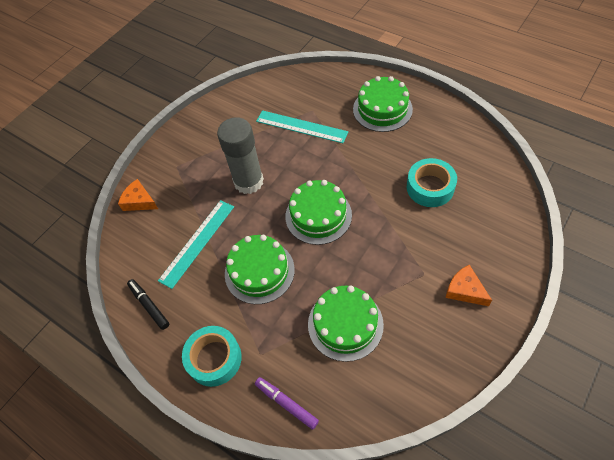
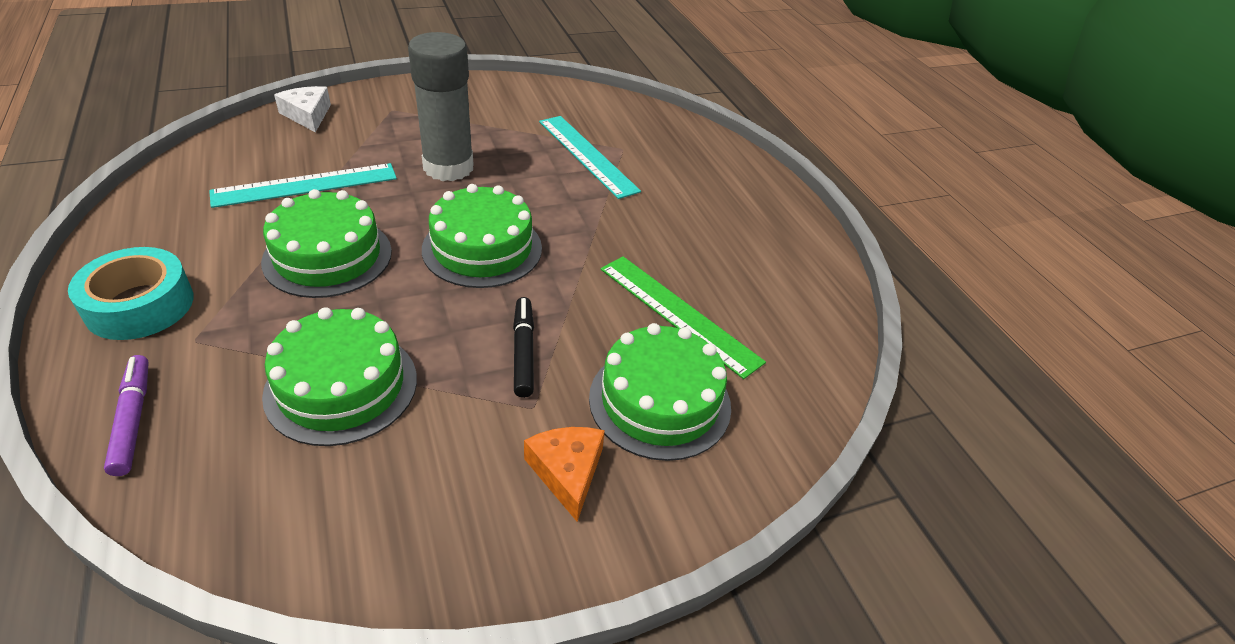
camera: 25 degrees right, 15 degrees down
(139, 201) = (308, 115): orange cheese -> white cheese
(149, 305) = (164, 207): black marker -> black marker (523, 351)
(382, 109) = (719, 196): green cake -> green cake (660, 401)
(430, 187) = (678, 314): turquoise tape -> green ruler

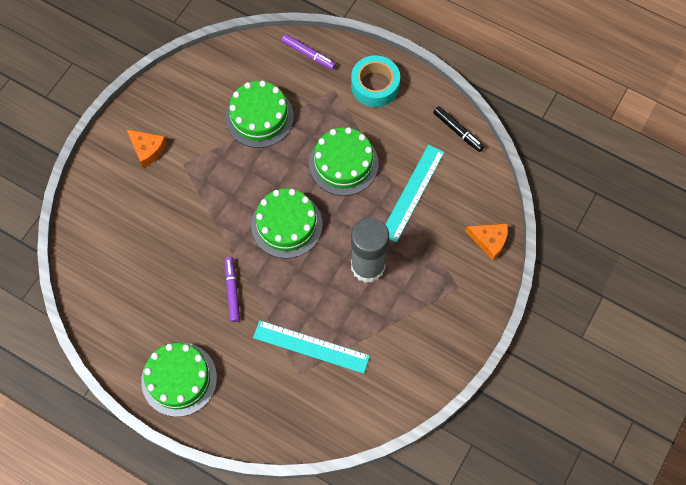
camera: 145 degrees right, 25 degrees up
(308, 115) = (489, 241): white cheese -> orange cheese
(523, 351) = (210, 185): black marker -> black marker (458, 131)
(621, 236) = (232, 291): none -> purple marker
(660, 401) = (137, 205): green cake -> green cake (179, 379)
(678, 314) = (164, 259): green ruler -> none

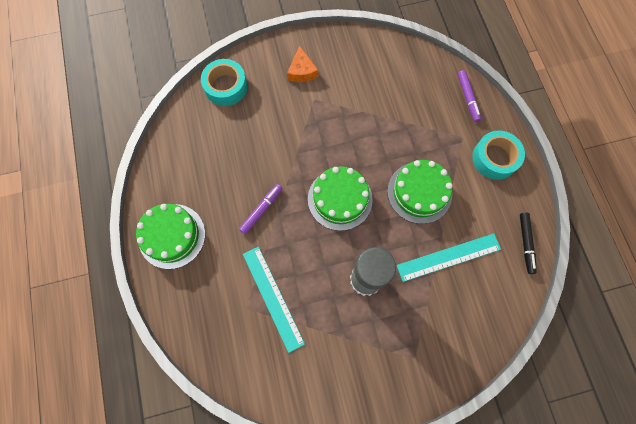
camera: 45 degrees right, 5 degrees up
(93, 220) = (226, 87): none -> turquoise tape
(259, 117) = (393, 111): green cake -> none
(489, 241) = (472, 346): orange cheese -> none

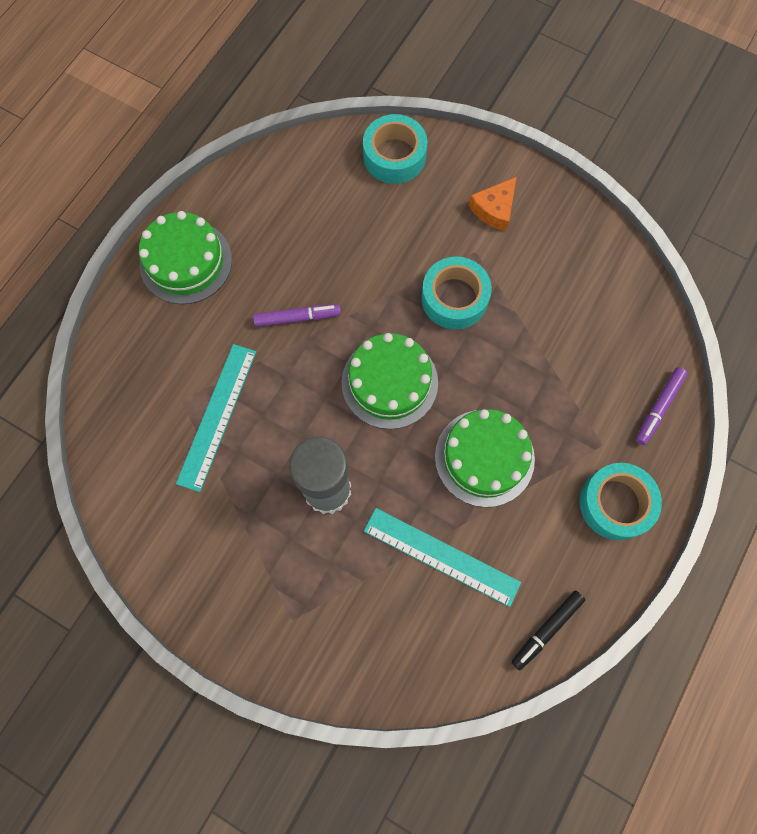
camera: 45 degrees right, 0 degrees up
(328, 130) = (454, 298): none -> turquoise tape

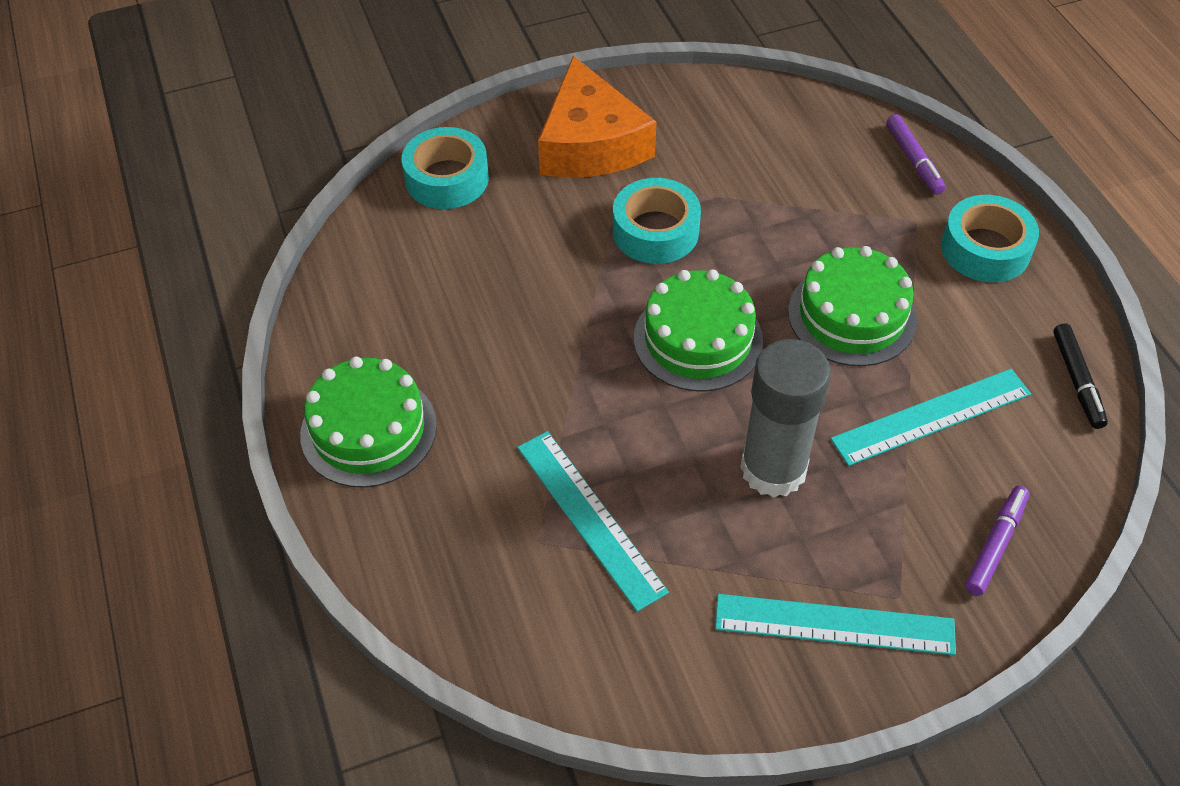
camera: 50 degrees left, 20 degrees down
(246, 595) = (834, 624): none -> turquoise ruler
(297, 318) = (545, 370): purple marker -> purple marker (995, 544)
(494, 209) = (590, 143): orange cheese -> orange cheese, size x1.97

